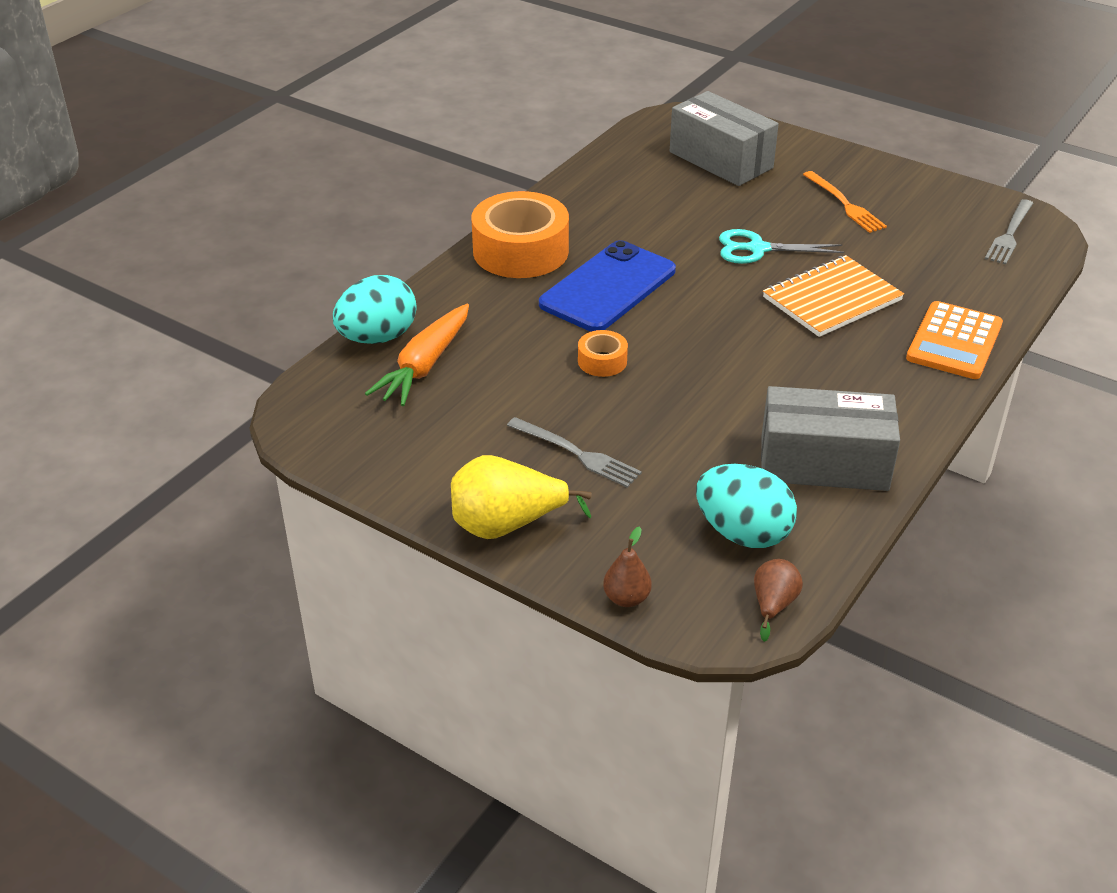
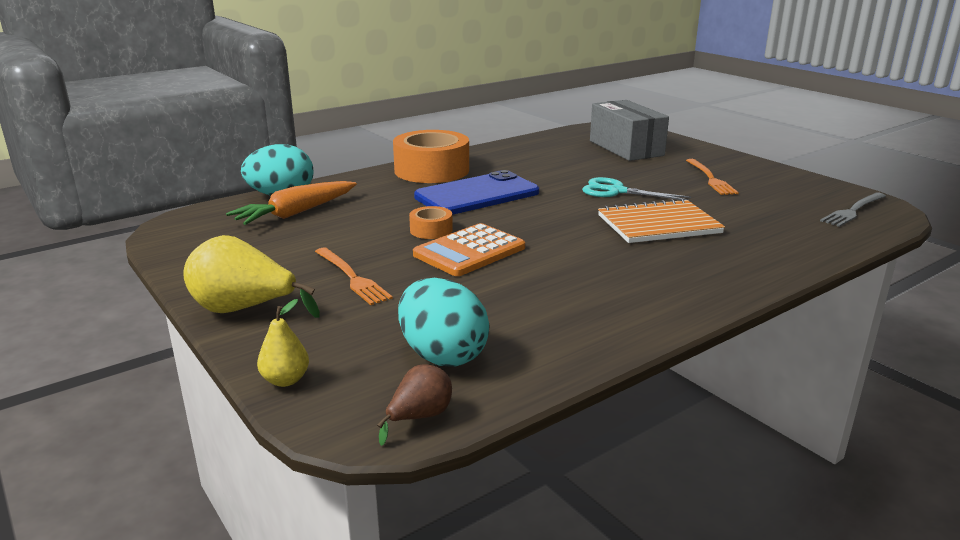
camera: 20 degrees right, 15 degrees down
(577, 454) = (352, 277): grey fork -> orange fork
(626, 598) = (285, 380): brown pear -> yellow pear
(824, 463) = (565, 321): grey box -> none
(954, 342) = (757, 264): orange calculator -> orange calculator (469, 251)

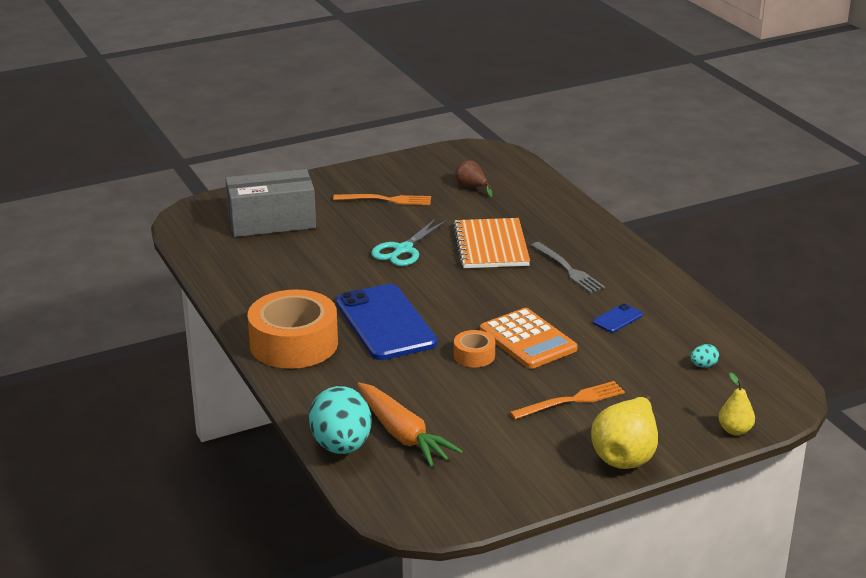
camera: 80 degrees left, 5 degrees up
(419, 417) = (777, 379): brown pear -> brown pear (471, 187)
(442, 355) = (703, 365): turquoise egg -> turquoise egg, size x0.41
(537, 296) = (617, 318): none -> blue phone
(853, 211) = (485, 163): grey fork -> grey fork (568, 269)

